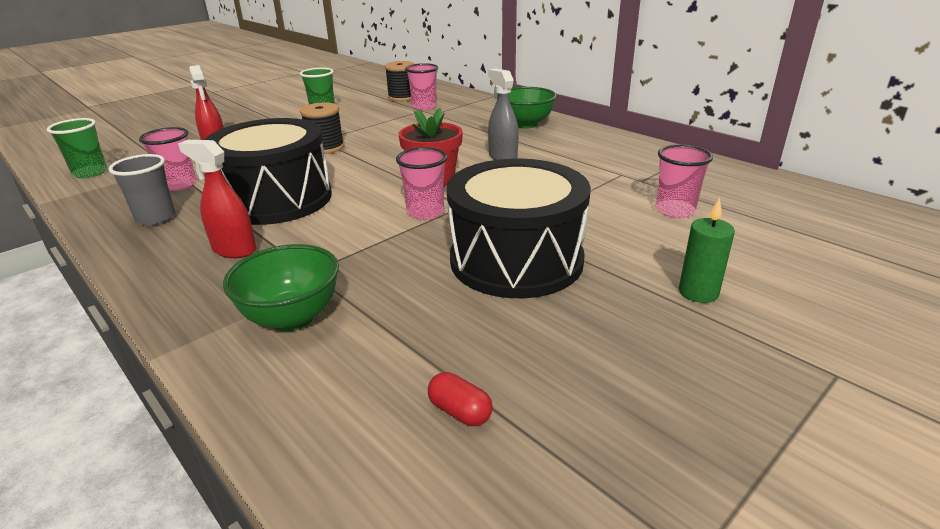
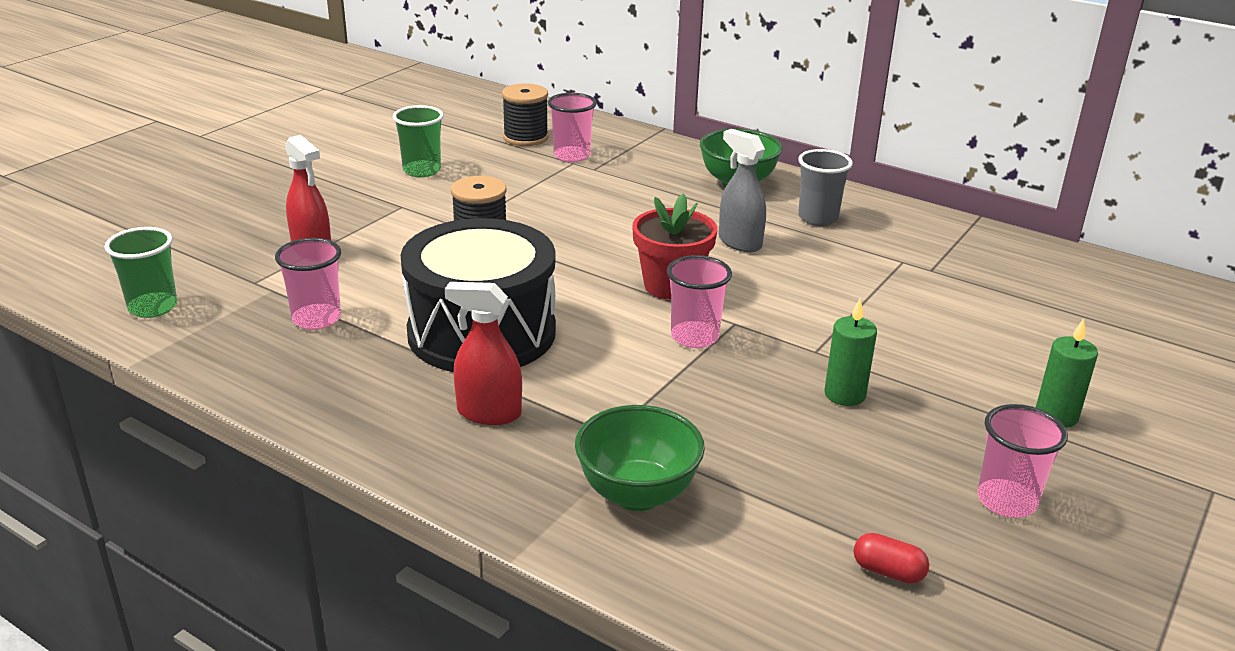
camera: 15 degrees left, 0 degrees up
(156, 218) = (334, 375): grey cup -> grey cup (818, 218)
(516, 260) = (844, 394): black drum -> green candle
(675, 210) = (988, 311): pink cup -> pink cup (1006, 501)

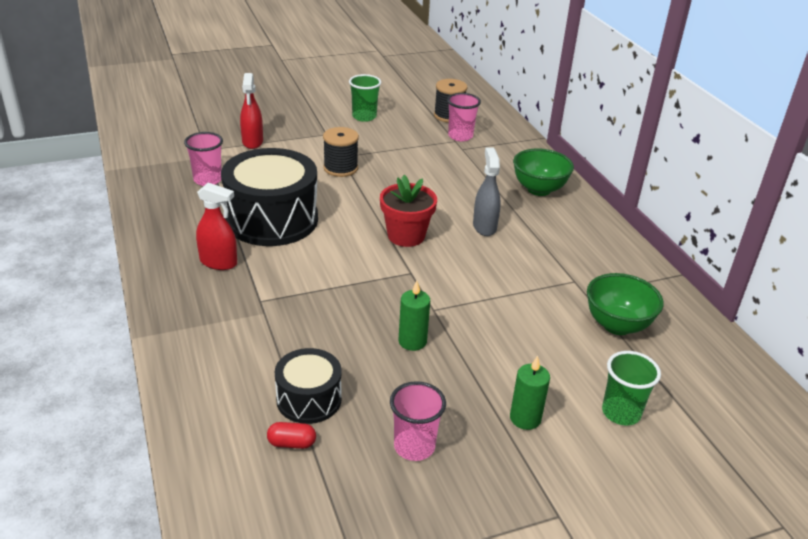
camera: 35 degrees right, 5 degrees up
(153, 307) = (149, 145): green cup -> green cup (621, 413)
(488, 413) = (219, 262): red spray bottle -> red spray bottle turned 150 degrees clockwise
(637, 494) = (229, 337): green bowl -> green bowl (617, 325)
(694, 337) = (376, 270): pink cup -> none
(818, 218) = (559, 231): grey cup -> none
(833, 513) = (309, 399): none -> black drum
(888, 571) = (292, 443): red capsule -> red capsule turned 60 degrees counterclockwise

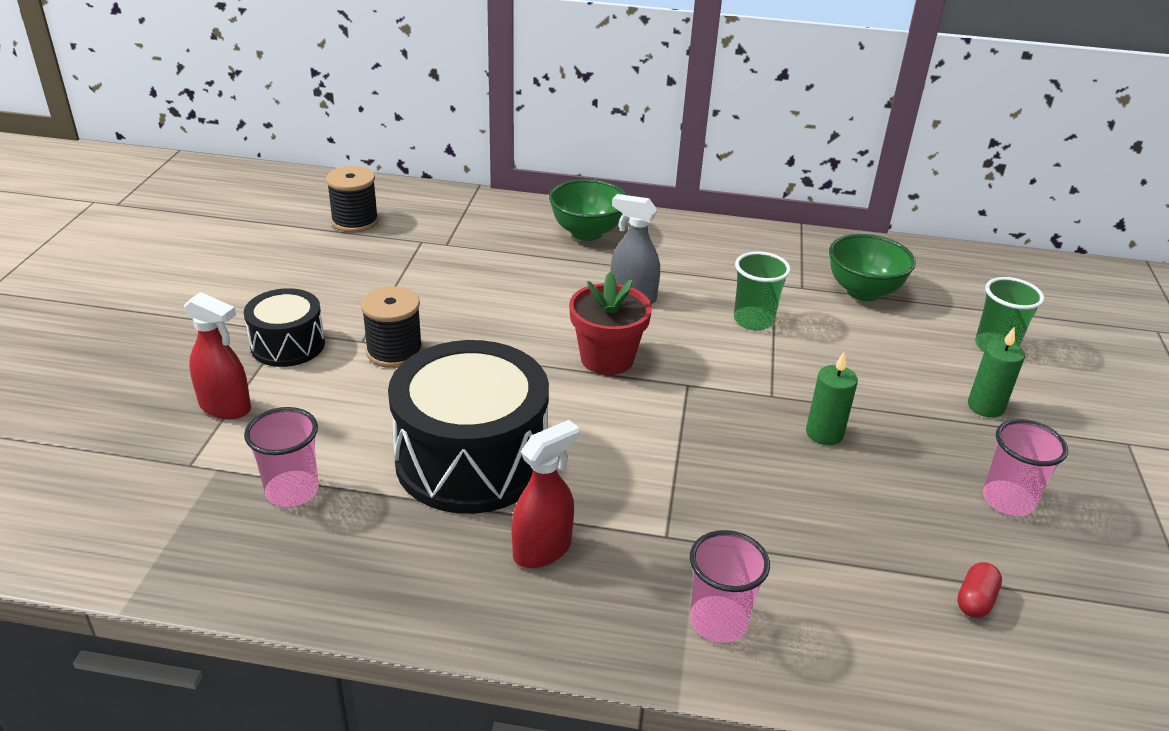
camera: 60 degrees left, 0 degrees up
(309, 399) = (898, 557): black drum -> black drum (288, 345)
(364, 116) = (276, 283): green cup -> green cup (753, 320)
(460, 136) = (415, 233): pink cup -> pink cup (718, 621)

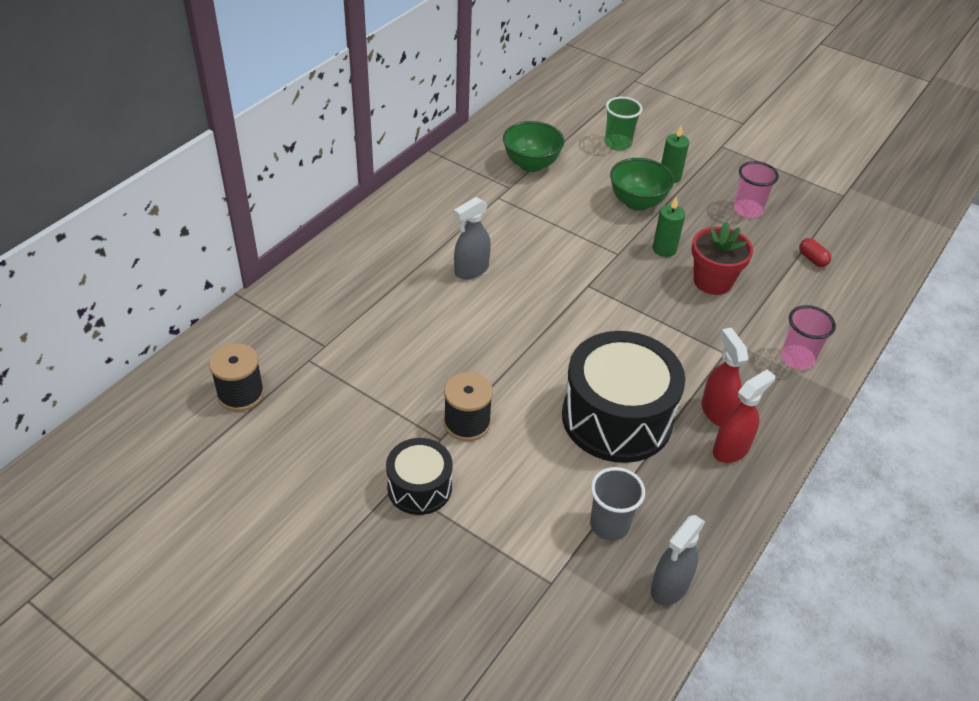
camera: 65 degrees left, 10 degrees up
(212, 565) = (669, 587): none -> grey spray bottle
(225, 407) = (487, 546): red spray bottle -> red spray bottle (731, 449)
(292, 491) = (609, 525): pink cup -> grey cup
(587, 233) = (365, 259): green bowl -> green bowl (637, 202)
(607, 359) = (539, 312): red flower pot -> red flower pot (712, 281)
(753, 320) = (534, 226): green cup -> none

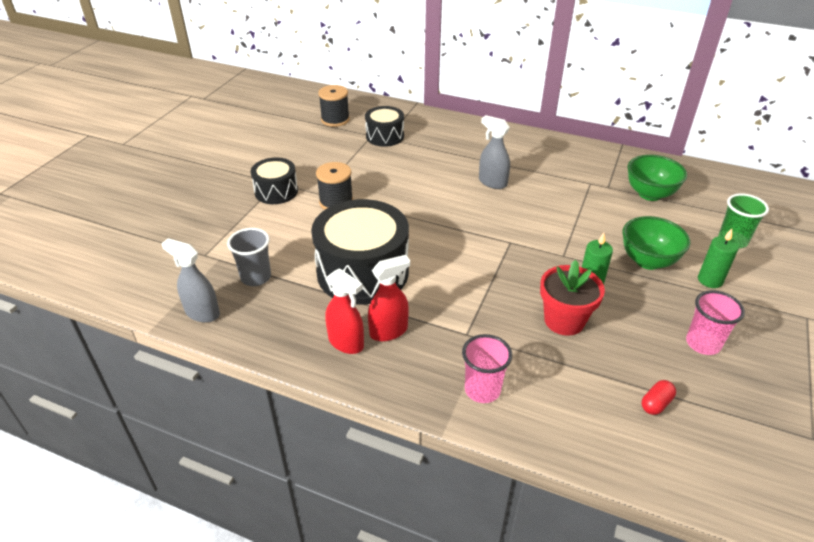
camera: 80 degrees right, 5 degrees down
(318, 346) = (385, 136): none -> black drum

